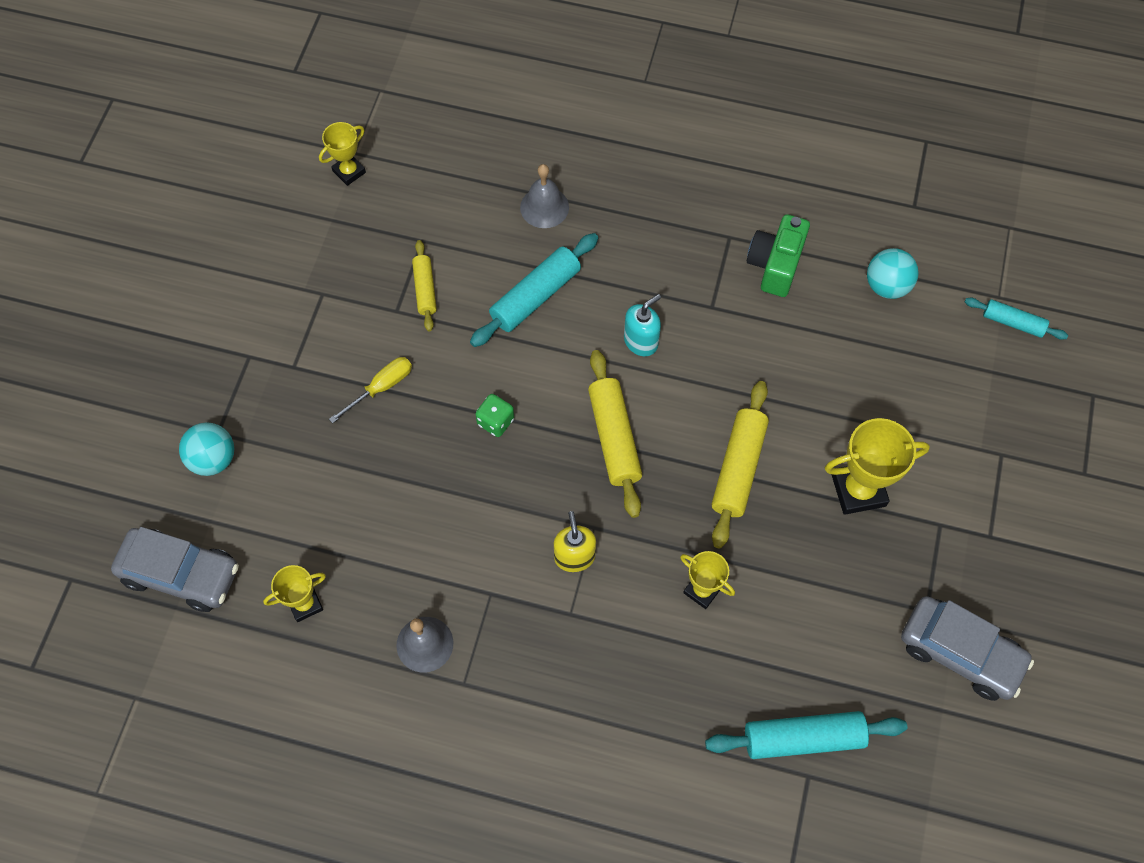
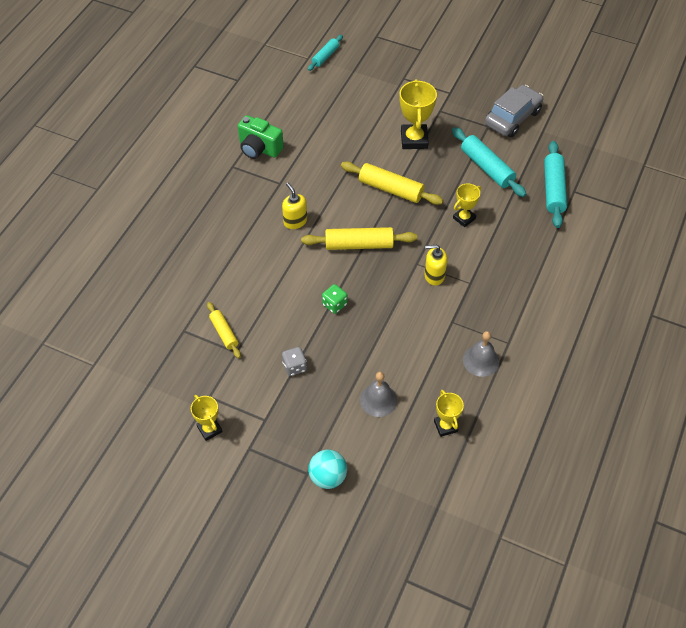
camera: 80 degrees left, 10 degrees down
(181, 574) = (413, 503): grey car -> none
(349, 172) = (109, 370): yellow trophy -> yellow trophy (209, 429)
(381, 387) = (294, 367): yellow screwdriver -> grey dice
(425, 289) = (224, 333): yellow rolling pin -> yellow rolling pin turned 60 degrees clockwise
(535, 296) = (247, 271): turquoise rolling pin -> turquoise rolling pin (486, 168)
(544, 207) = (179, 257): grey bell -> grey bell (378, 400)
(641, 341) = (295, 221): turquoise soap dispenser -> yellow soap dispenser
(886, 286) = (287, 102): turquoise ball -> none

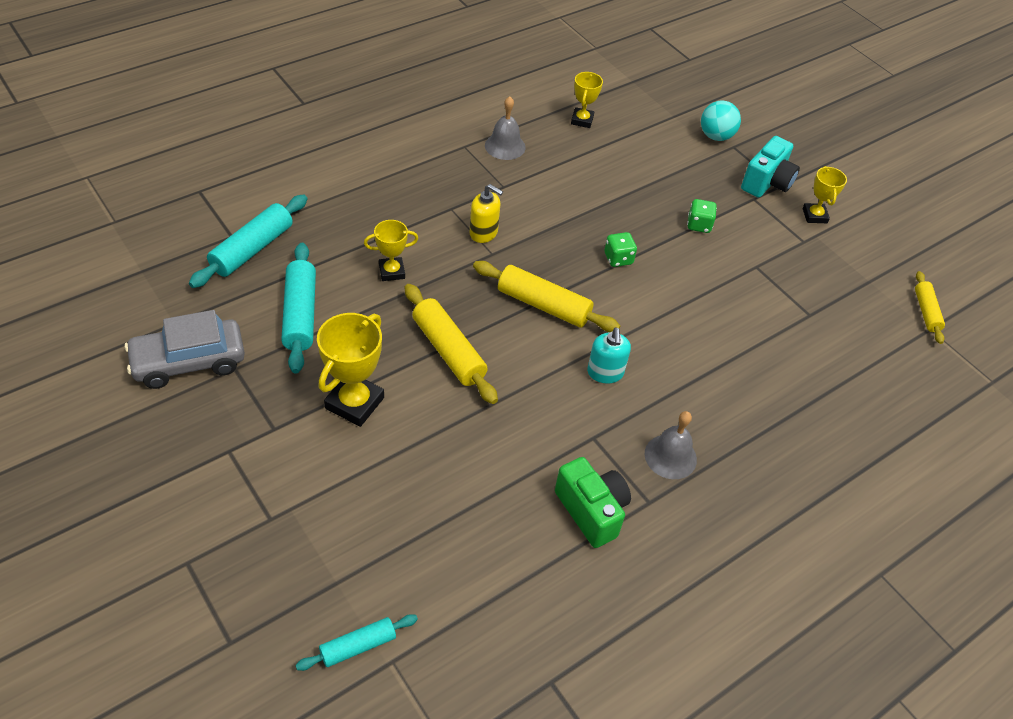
camera: 155 degrees left, 5 degrees down
(224, 333) = (762, 290): yellow rolling pin -> yellow rolling pin (926, 312)
(261, 444) = (767, 183): none -> turquoise camera
(294, 367) = (699, 225): grey dice -> green dice
(295, 221) = (605, 373): yellow soap dispenser -> turquoise soap dispenser
(378, 400) = (630, 163): grey bell -> grey bell (670, 456)

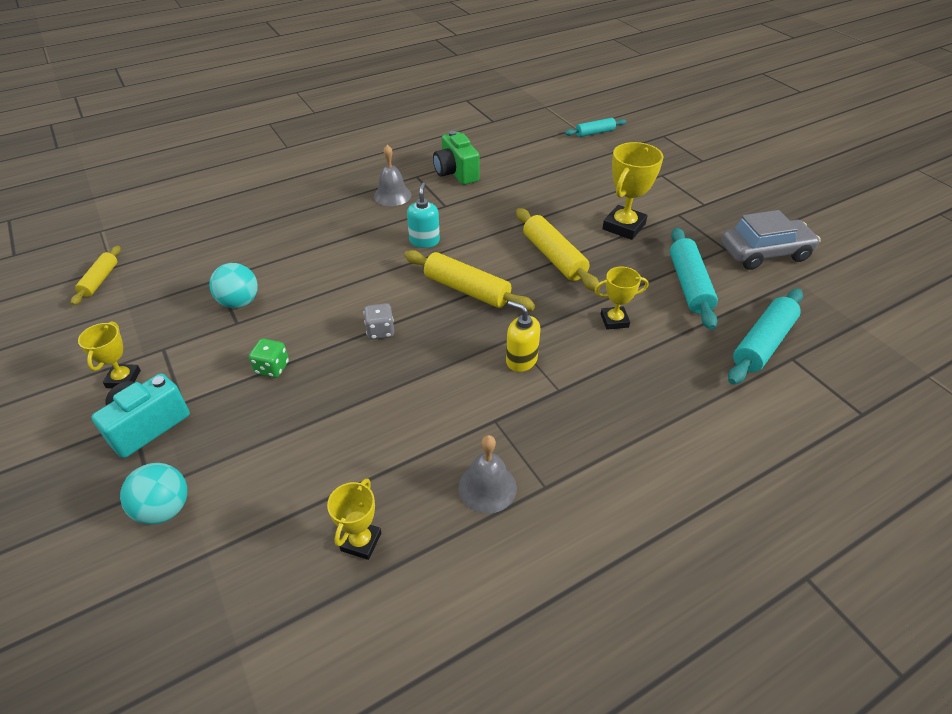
camera: 170 degrees left, 5 degrees down
(618, 259) = (380, 331): green dice -> grey dice
(768, 288) = (239, 302): none -> turquoise ball

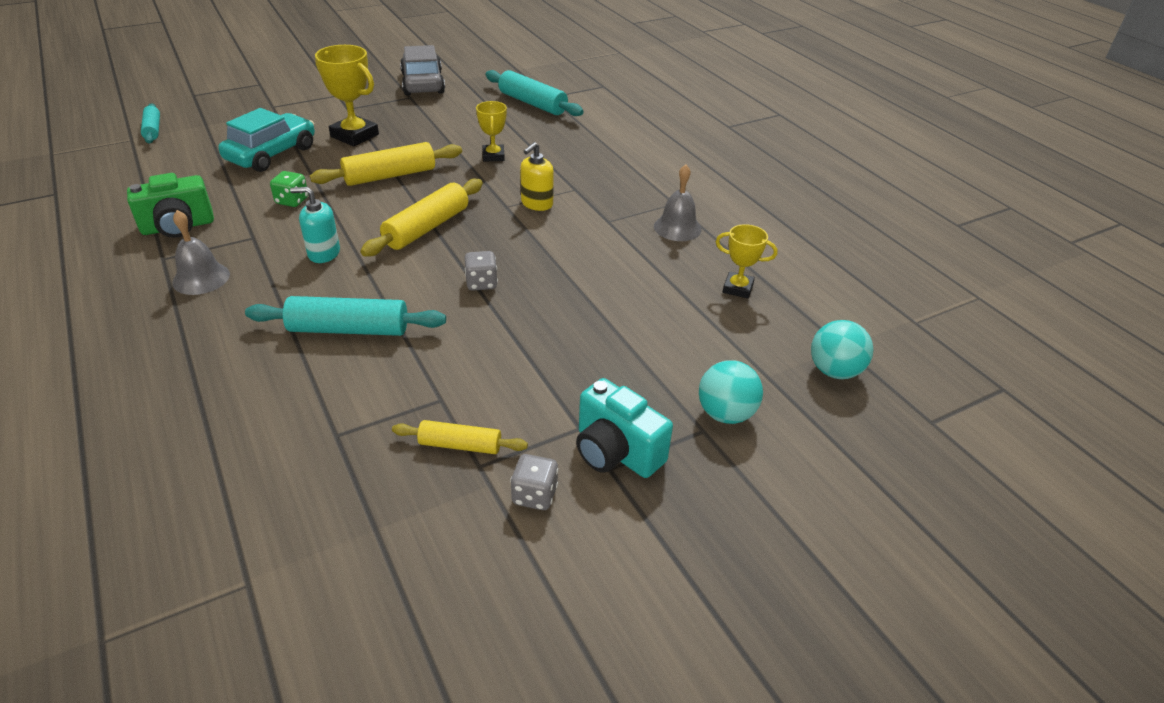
camera: 90 degrees left, 5 degrees down
(100, 280) = (284, 591): yellow rolling pin -> yellow rolling pin (460, 445)
(123, 379) = (534, 495): yellow trophy -> grey dice
(239, 302) = (398, 402): turquoise ball -> turquoise ball (834, 371)
(272, 368) = (529, 359): green dice -> green dice (292, 201)
(574, 190) = (271, 154): none -> turquoise car
(689, 285) = (455, 119): turquoise rolling pin -> turquoise rolling pin (349, 329)

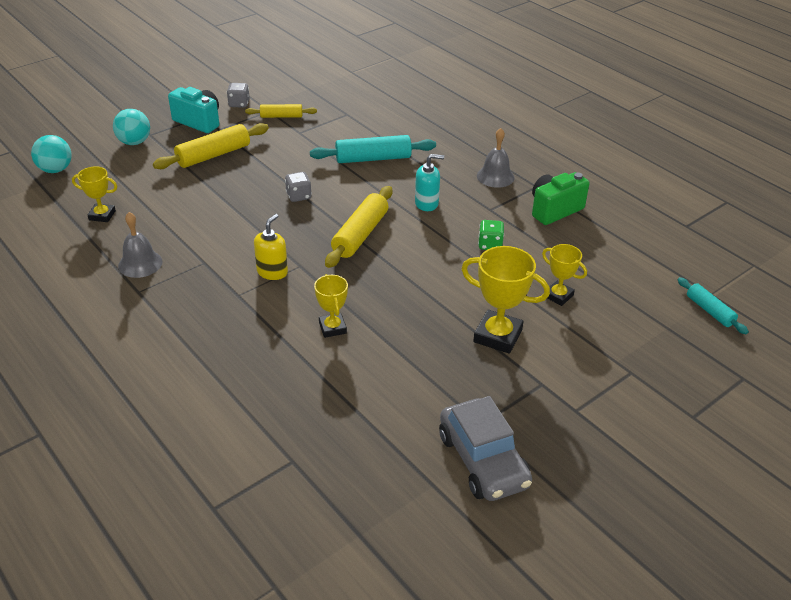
camera: 170 degrees right, 0 degrees up
(271, 154) = (558, 296): turquoise car -> yellow trophy
(390, 176) = (424, 285): yellow rolling pin -> yellow rolling pin (213, 155)
(532, 103) = (312, 438): turquoise rolling pin -> none

